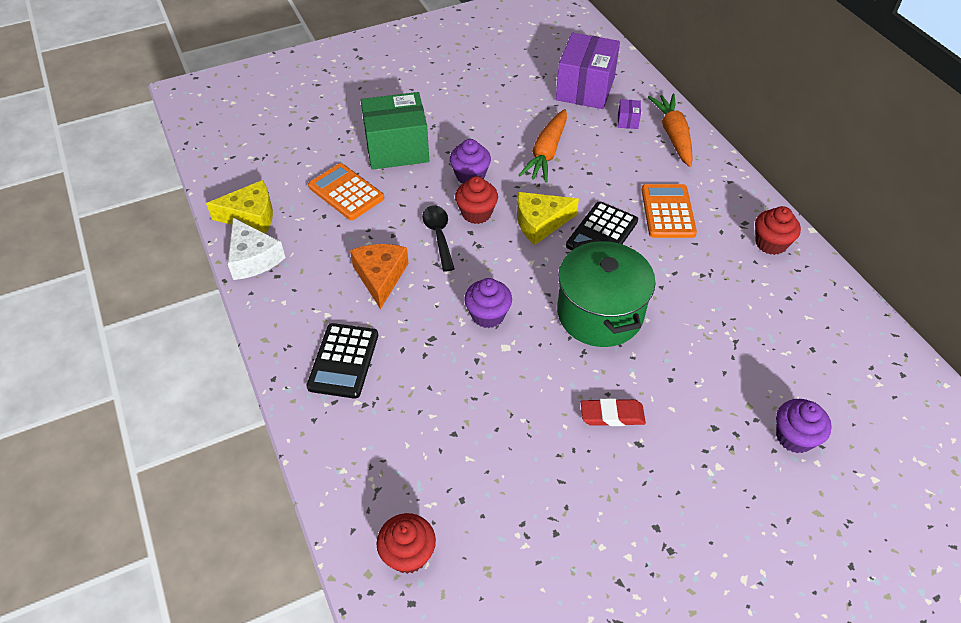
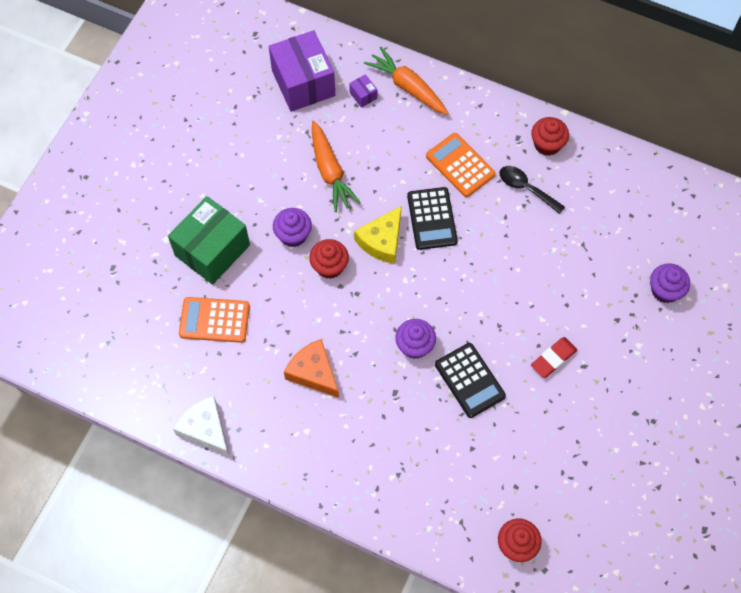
camera: 40 degrees left, 15 degrees up
(251, 216) = (163, 396): yellow cheese -> none
(253, 258) = (205, 429): white cheese -> white cheese turned 150 degrees counterclockwise
(343, 361) = (353, 455): black calculator -> black calculator (469, 380)
(438, 235) = (321, 306): black spoon -> black spoon (526, 188)
(599, 314) = (485, 288): green pot -> none

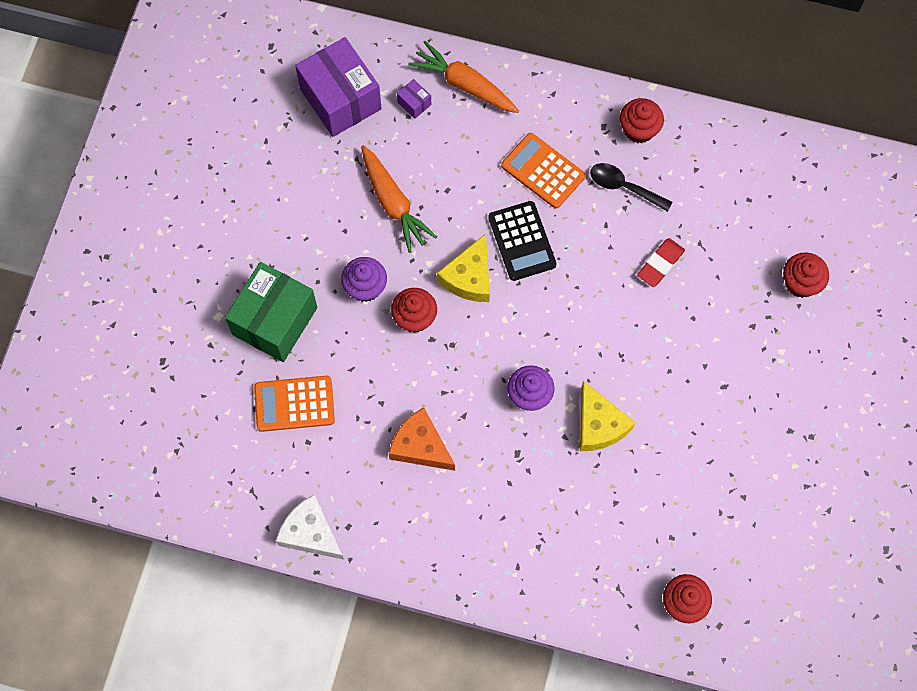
camera: 10 degrees left, 5 degrees up
(469, 380) = (599, 425): black calculator -> yellow cheese
(553, 359) = (688, 383): red eraser -> red eraser (660, 264)
(665, 290) = (800, 283): purple cupcake -> red cupcake

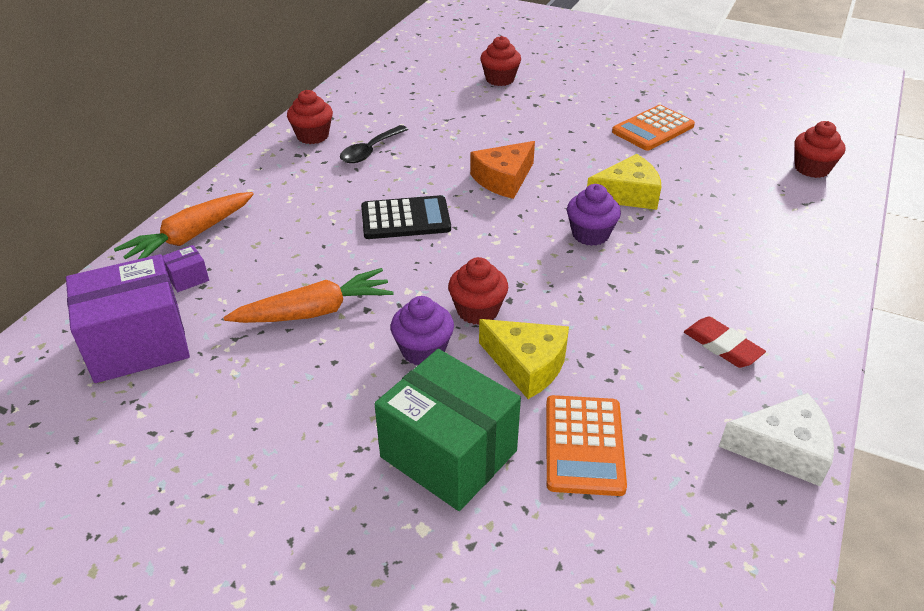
camera: 80 degrees left, 30 degrees down
(310, 533) = (783, 449): white cheese -> white cheese turned 135 degrees counterclockwise
(420, 446) = (650, 325): orange cheese -> orange cheese (503, 179)
(469, 277) = (437, 261): yellow cheese -> yellow cheese (527, 365)
(543, 171) = (328, 196): orange calculator -> orange calculator (653, 129)
(660, 264) = (460, 141): red eraser -> red eraser (722, 346)

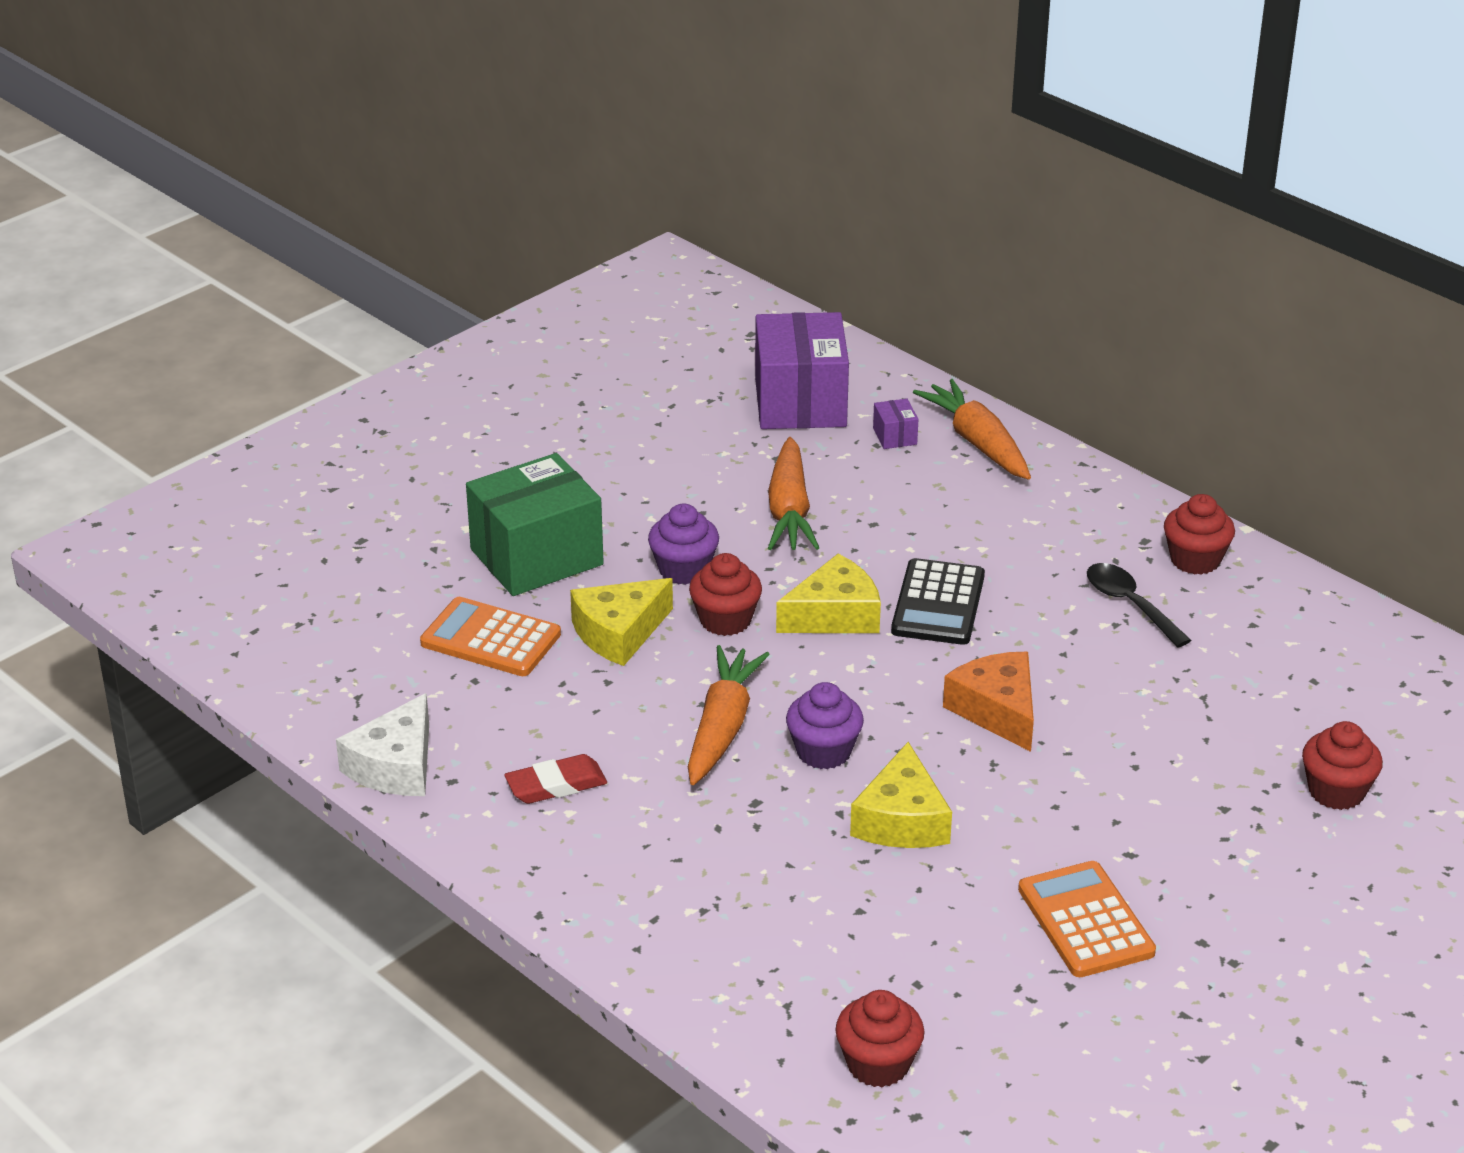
camera: 110 degrees right, 5 degrees down
(442, 260) = (835, 615): none -> yellow cheese
(599, 282) = (722, 727): none -> orange carrot

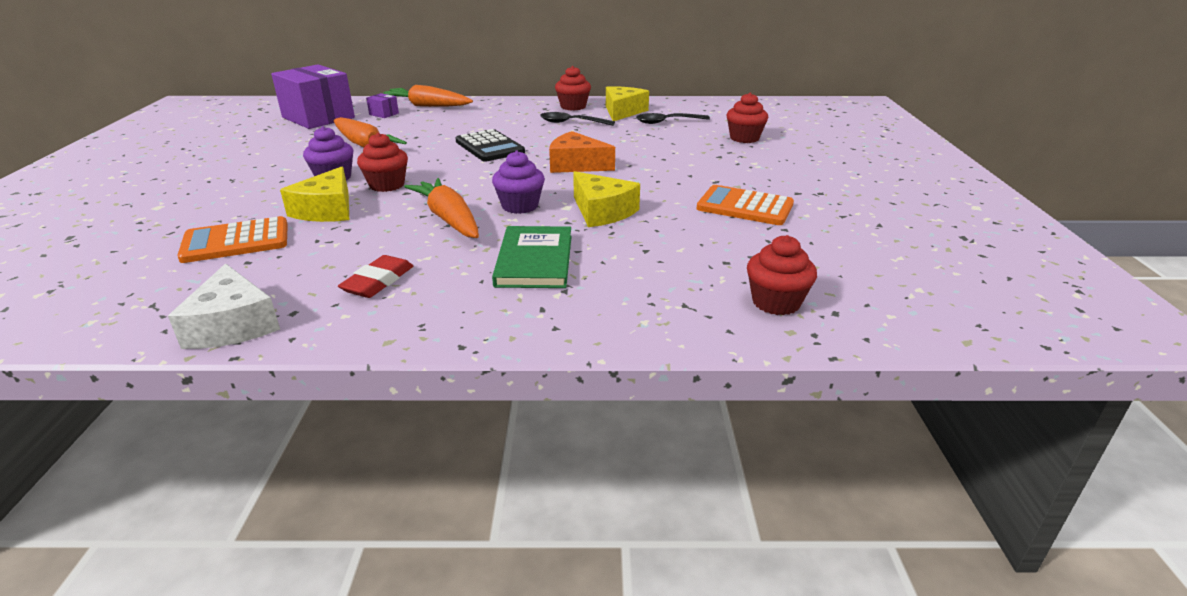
camera: 45 degrees left, 5 degrees down
(536, 557) = (226, 202): green box -> none
(728, 850) = (534, 260): none -> green book
(835, 615) = (444, 165): yellow cheese -> yellow cheese (623, 112)
(1281, 683) = (666, 122): none -> black spoon

